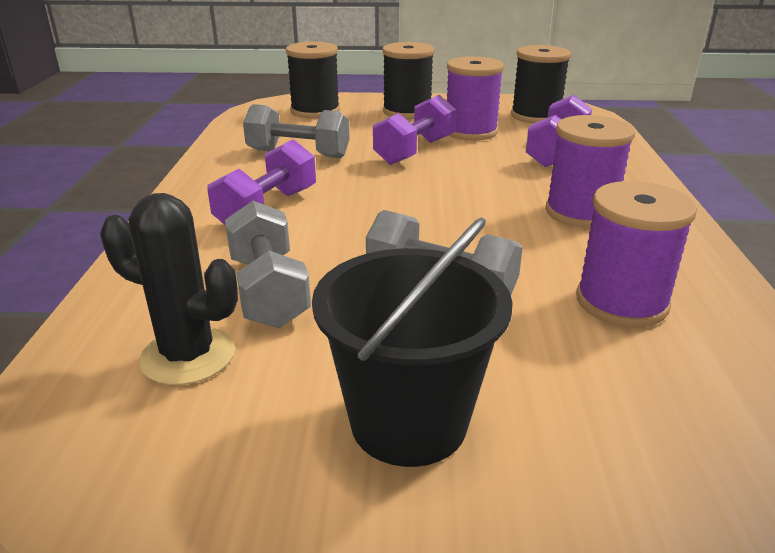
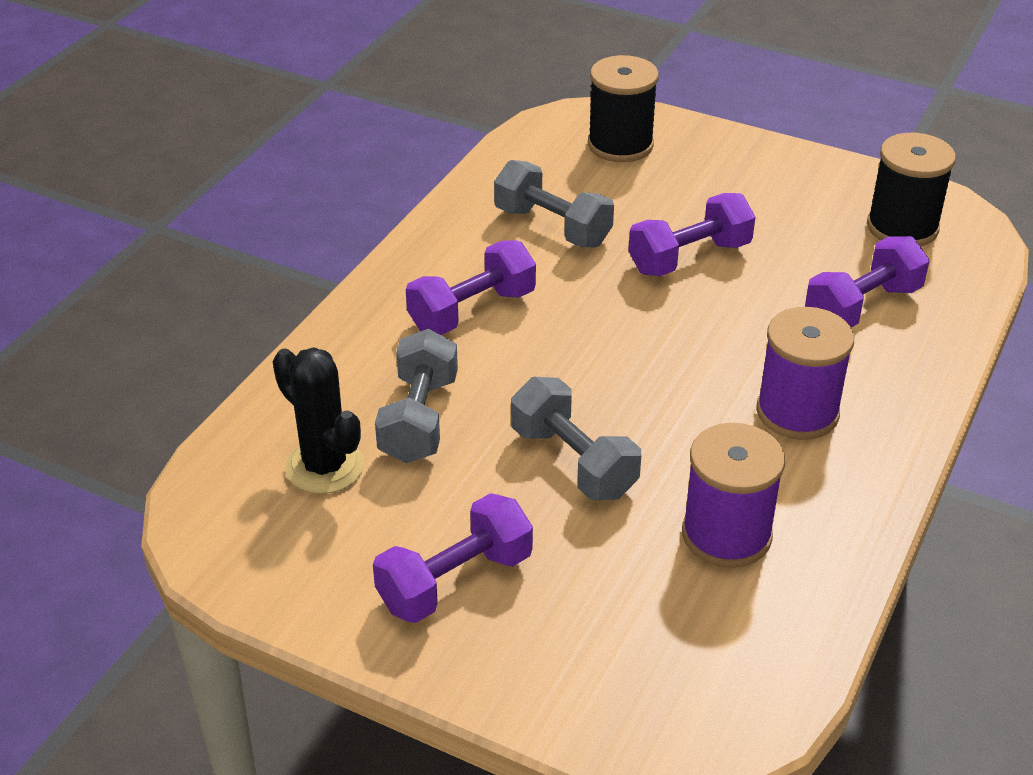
camera: 25 degrees right, 10 degrees up
(407, 111) = (736, 175): black spool -> none
(408, 422) = (455, 581): black bucket -> purple dumbbell
(470, 132) = (786, 238): purple spool -> none

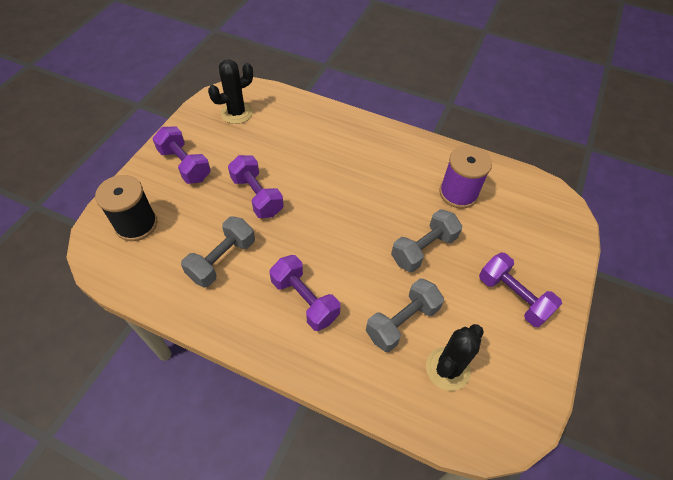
camera: 95 degrees left, 15 degrees up
(419, 419) = (402, 322): grey dumbbell -> grey dumbbell turned 45 degrees counterclockwise
(797, 412) = (376, 163): purple spool -> none
(862, 306) = (299, 134): purple dumbbell -> purple dumbbell (185, 165)
(902, 227) = (236, 113): black spool -> black cactus

